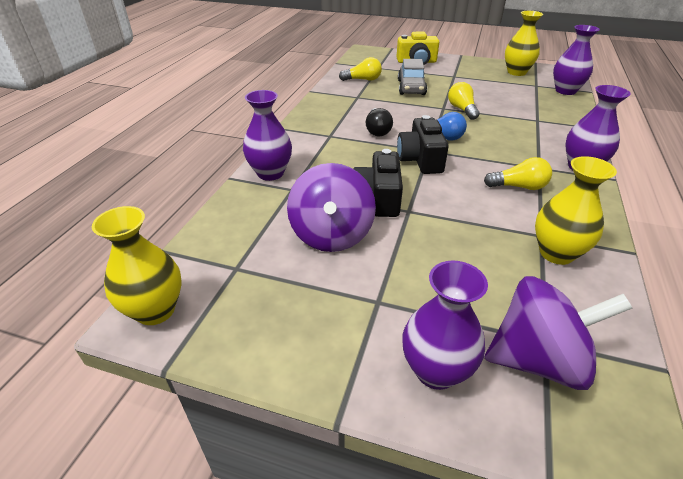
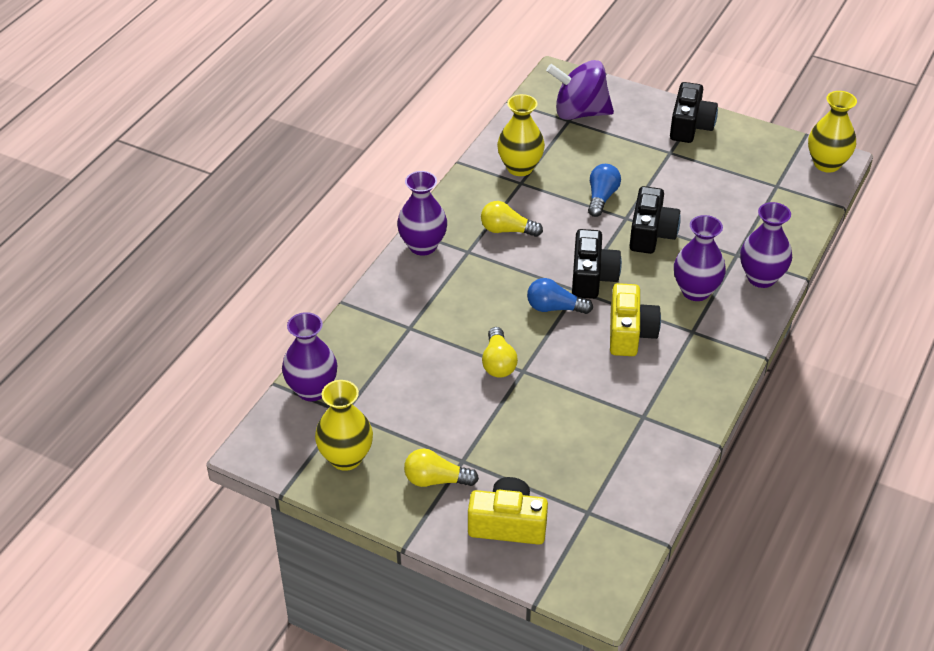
camera: 170 degrees left, 5 degrees up
(331, 235) = (699, 203): purple spinning top -> none
(355, 356) = (690, 126): none -> black camera
(363, 80) = (625, 468): yellow light bulb -> yellow light bulb (436, 480)
(377, 130) = (630, 333): black light bulb -> yellow camera
(411, 87) = (550, 432): grey car -> none
(436, 370) = (643, 115): purple vase -> purple vase (695, 291)
(443, 228) = (601, 197): none -> blue light bulb

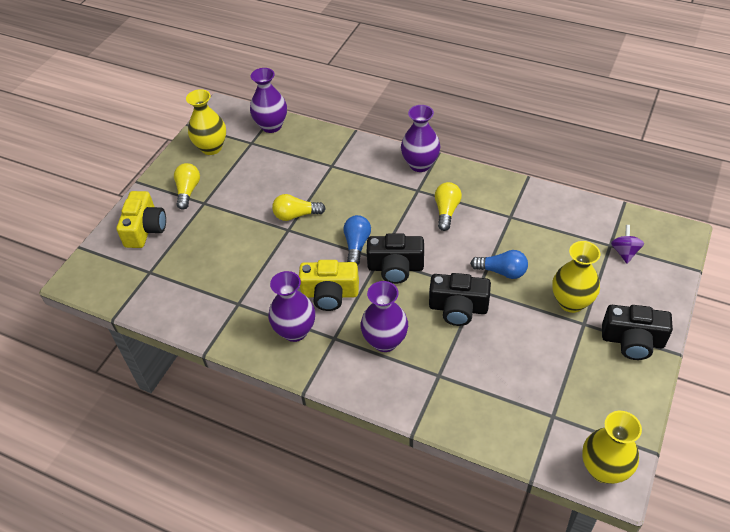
camera: 90 degrees right, 5 degrees up
(520, 168) = (530, 215): yellow vase -> yellow vase (571, 302)
(579, 113) = (624, 252): purple spinning top -> purple spinning top, size x0.48
(761, 278) = (408, 394): purple vase -> purple vase (295, 331)

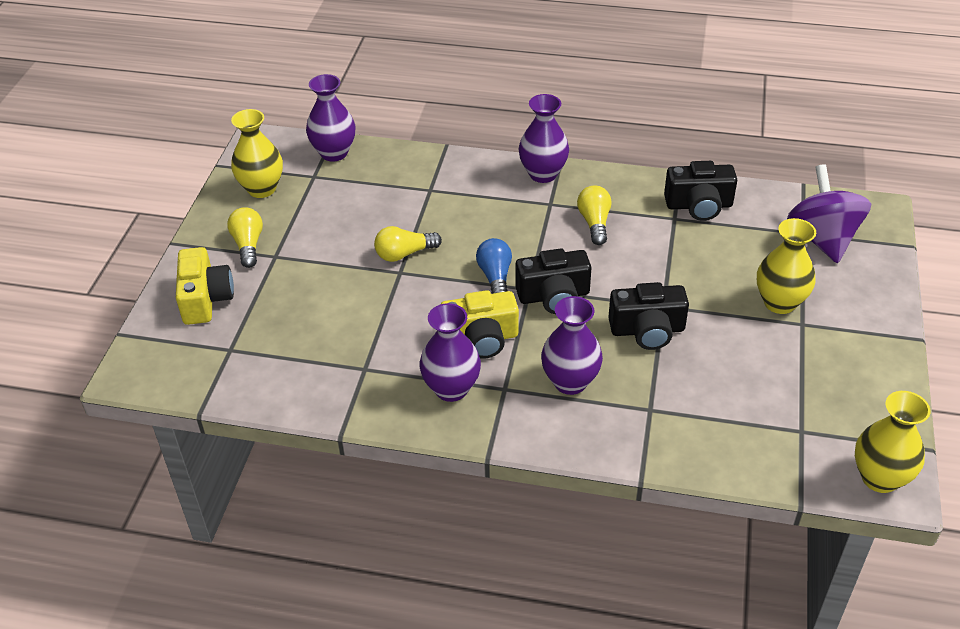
camera: 15 degrees left, 5 degrees down
(502, 271) = (686, 281): blue light bulb -> none
(624, 252) = (822, 238): purple spinning top -> purple spinning top, size x2.08
(632, 341) = (864, 333): black camera -> black camera (699, 205)

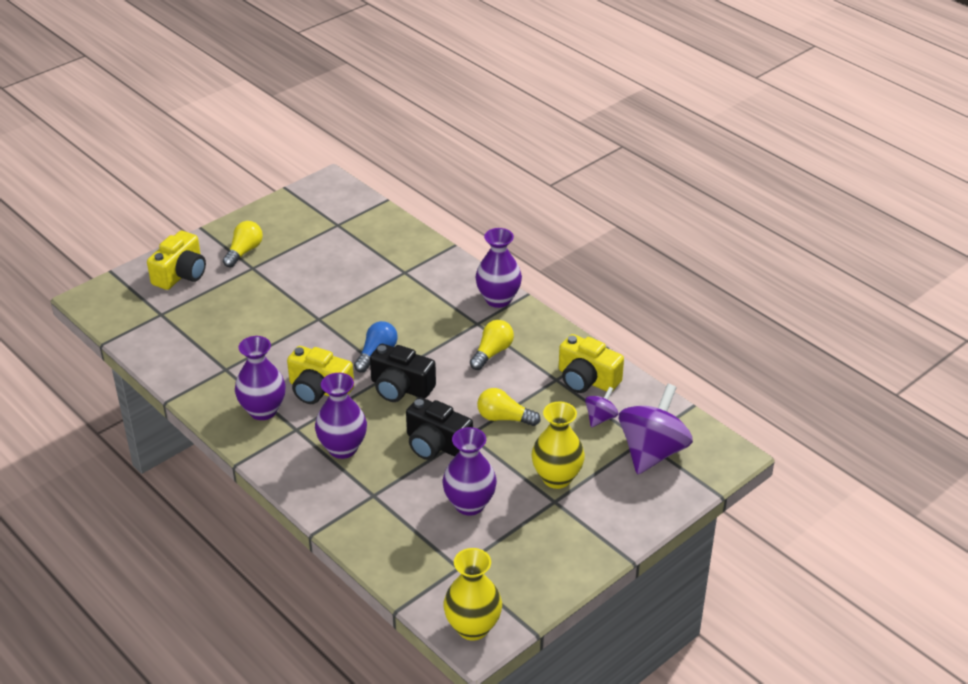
camera: 35 degrees right, 5 degrees down
(262, 189) = (294, 217): yellow vase -> none
(334, 153) = (369, 214): purple vase -> purple vase (469, 504)
(404, 254) = (335, 308): yellow light bulb -> yellow light bulb (504, 418)
(699, 205) = (587, 379): black camera -> yellow camera
(749, 232) = (600, 418): none -> purple spinning top

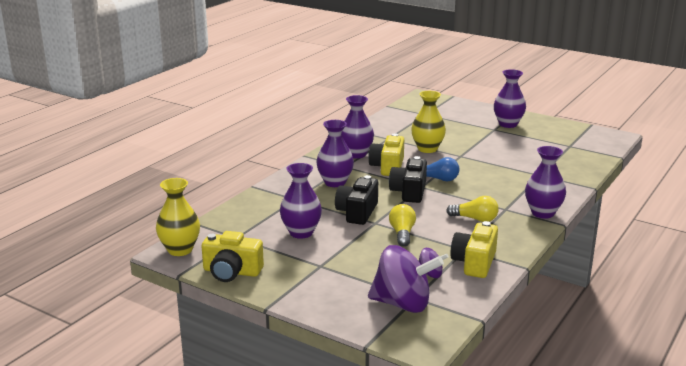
camera: 75 degrees right, 15 degrees down
(181, 274) = (467, 112): yellow camera -> yellow camera (231, 272)
(244, 252) = (508, 124): yellow light bulb -> purple vase
(557, 478) = (346, 263): yellow vase -> yellow vase (427, 149)

